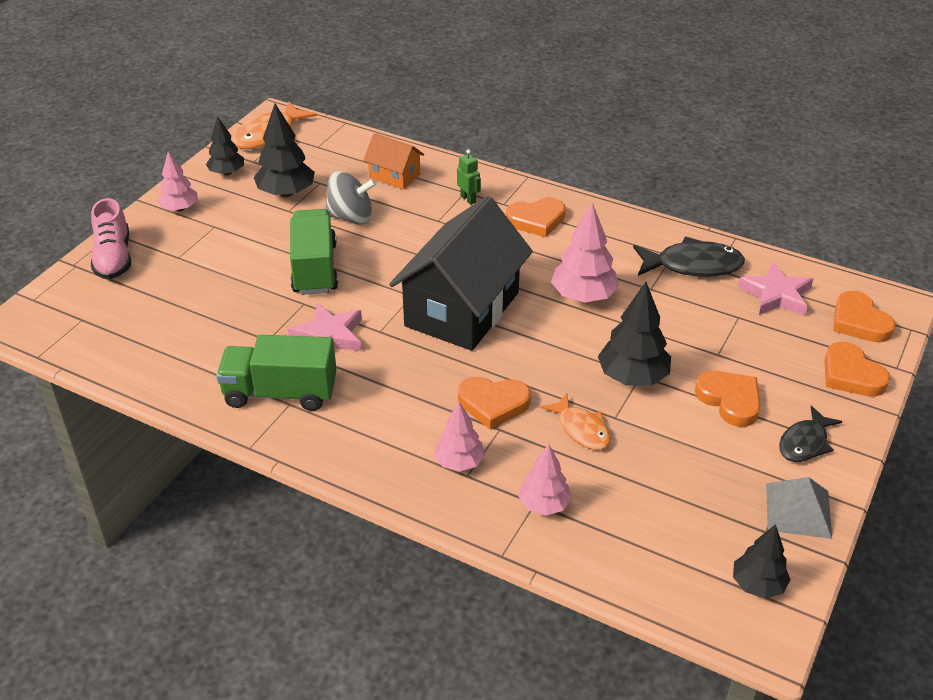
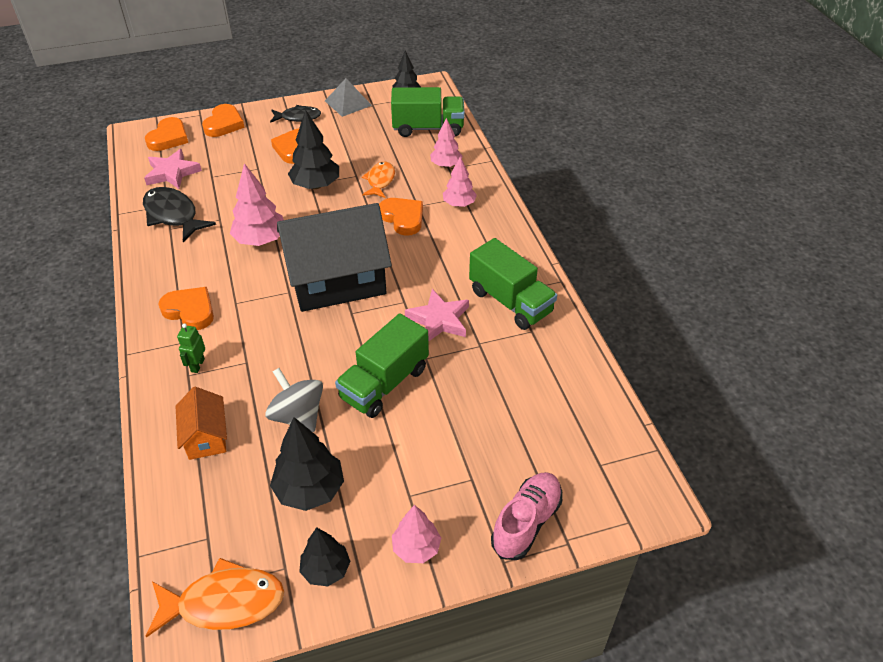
camera: 135 degrees left, 5 degrees up
(646, 547) = (428, 128): none -> green truck

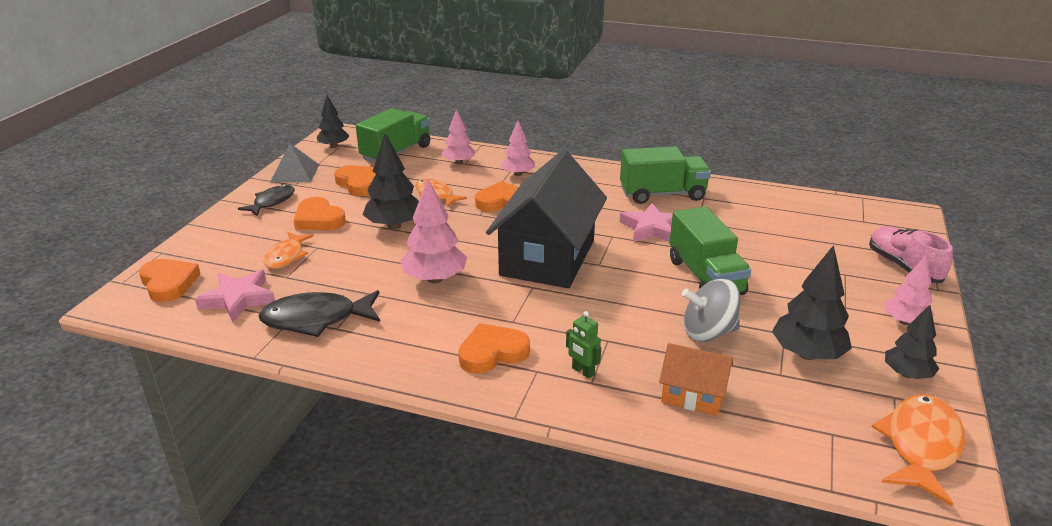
camera: 55 degrees left, 15 degrees down
(224, 124) = (207, 243): orange heart -> orange heart (359, 183)
(235, 163) = (286, 256): none -> orange fish

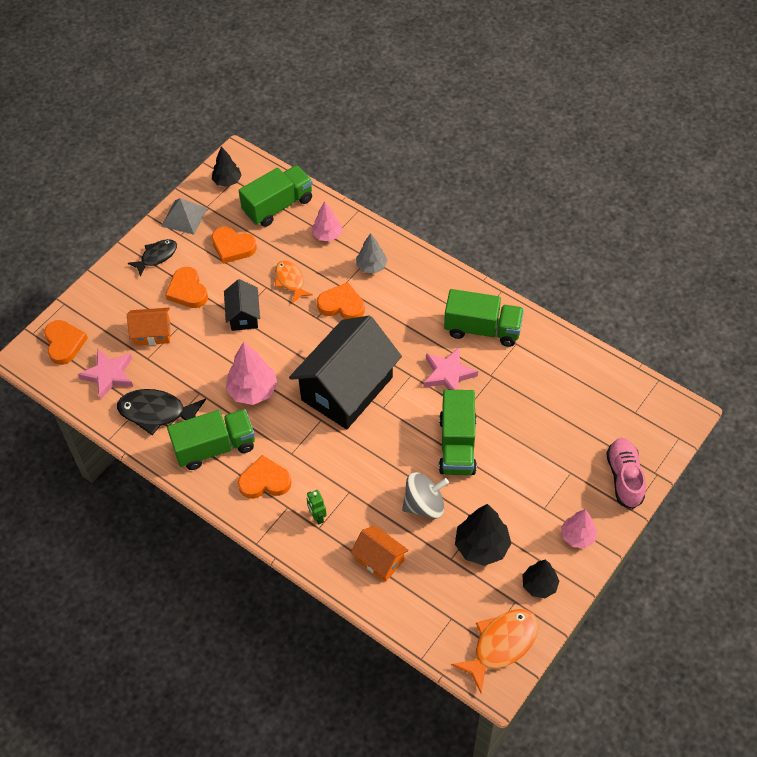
camera: 20 degrees right, 25 degrees up
(286, 256) = (152, 333): orange fish -> orange house
(359, 183) = (233, 247): orange heart -> orange heart turned 135 degrees clockwise
(394, 226) = (243, 315): black tree -> black house
(409, 335) = (215, 447): none -> green truck
(518, 174) = (371, 267): pink tree -> grey tree
(708, 332) = (424, 505): grey spinning top -> grey spinning top turned 150 degrees clockwise

